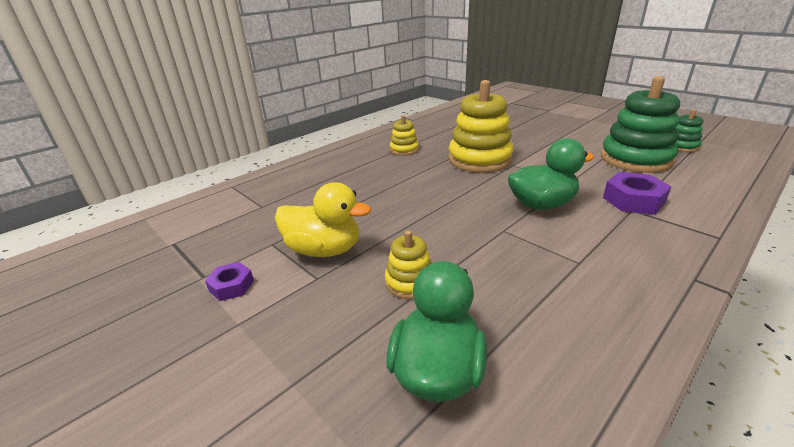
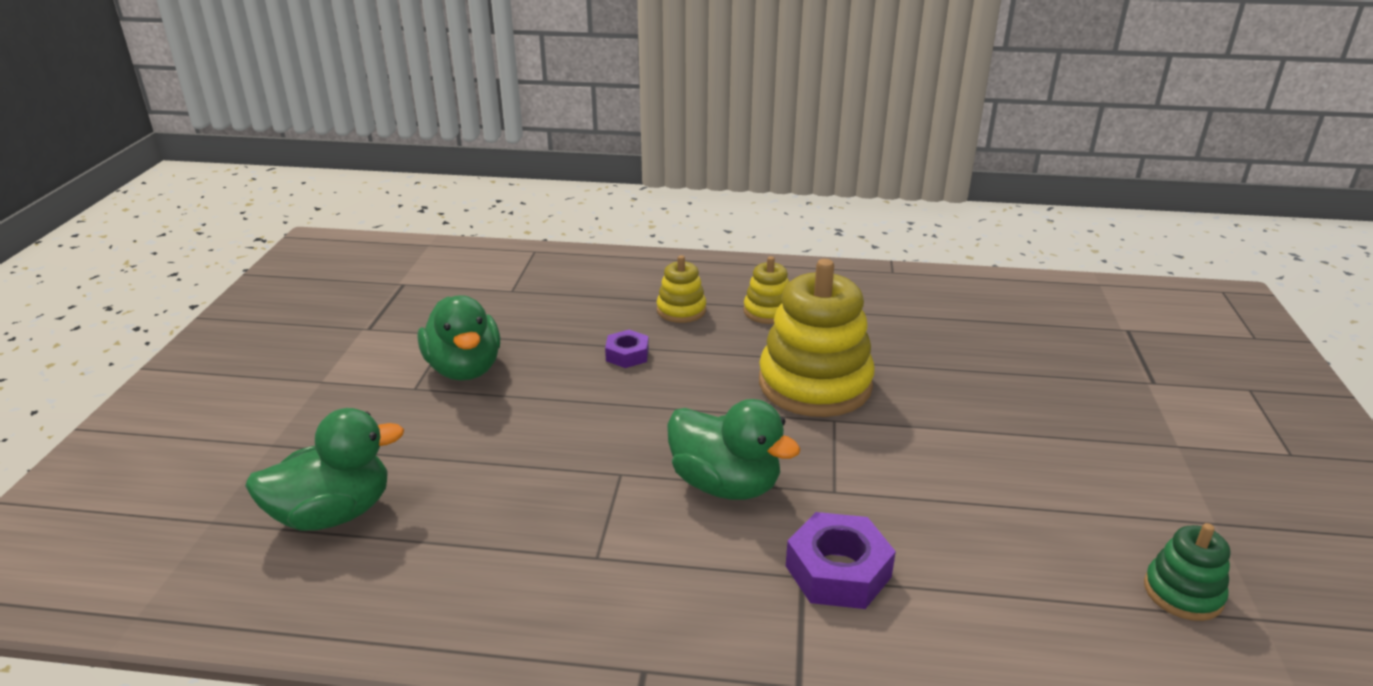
camera: 50 degrees right, 0 degrees up
(231, 286) = (366, 350): purple nut -> purple nut (627, 355)
(324, 250) = (464, 369): yellow duck -> green duck
(410, 282) = (452, 446): yellow stacking toy -> yellow stacking toy (681, 310)
(635, 159) = (1026, 543): green stacking toy -> none

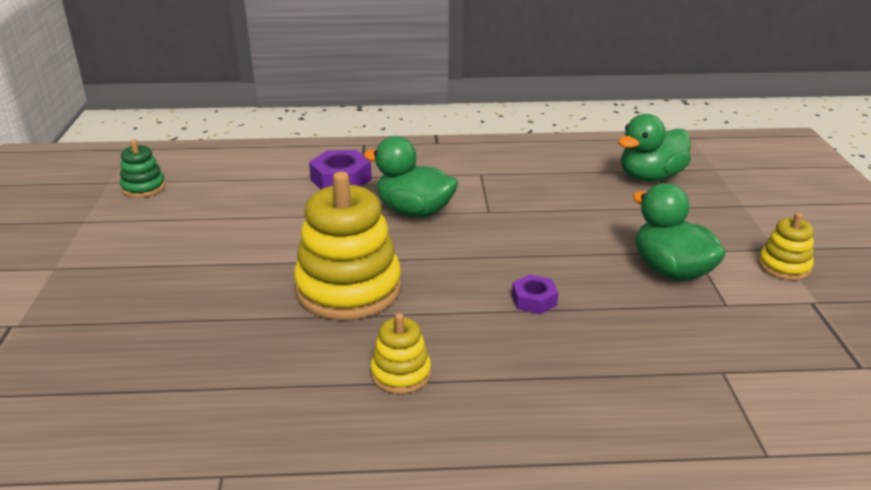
camera: 170 degrees right, 0 degrees up
(681, 310) = (503, 363): yellow stacking toy -> yellow stacking toy (784, 266)

